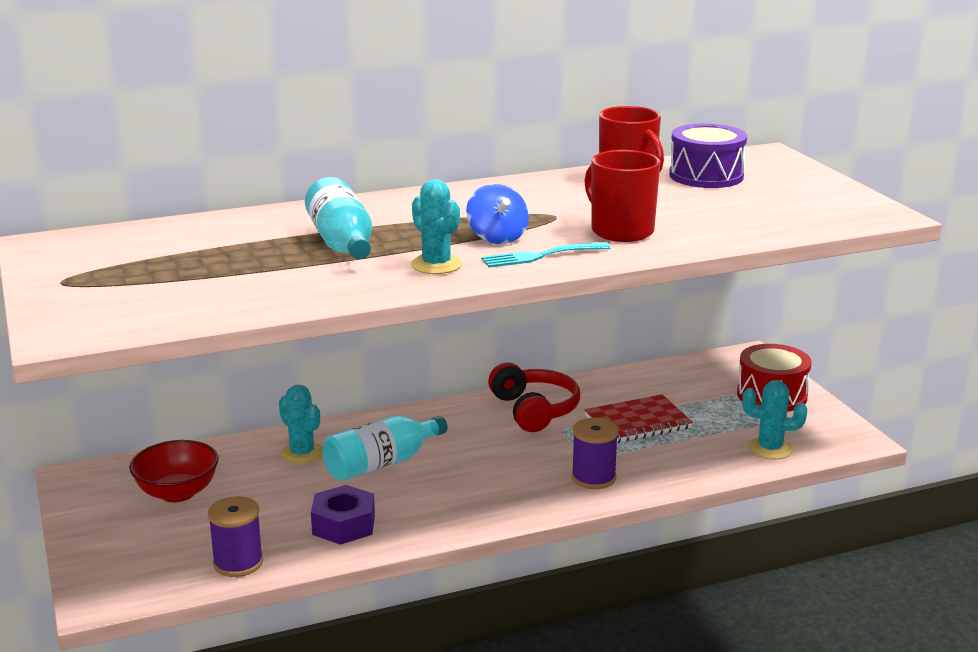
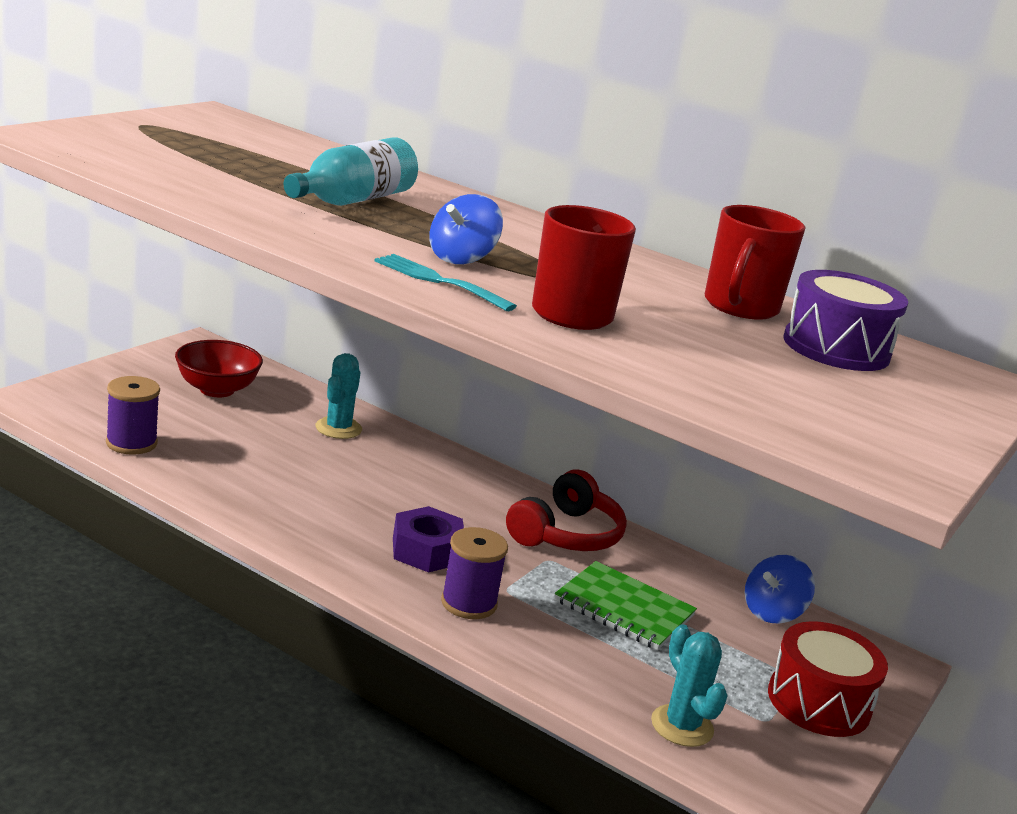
camera: 50 degrees right, 0 degrees up
(343, 525) = (237, 478): purple nut -> purple nut (426, 551)
(381, 464) = (363, 472): turquoise bottle -> none
(436, 265) = (350, 239): turquoise cactus -> none
(637, 422) = (624, 608): red notebook -> green notebook
(675, 373) = (772, 612): none -> blue spinning top

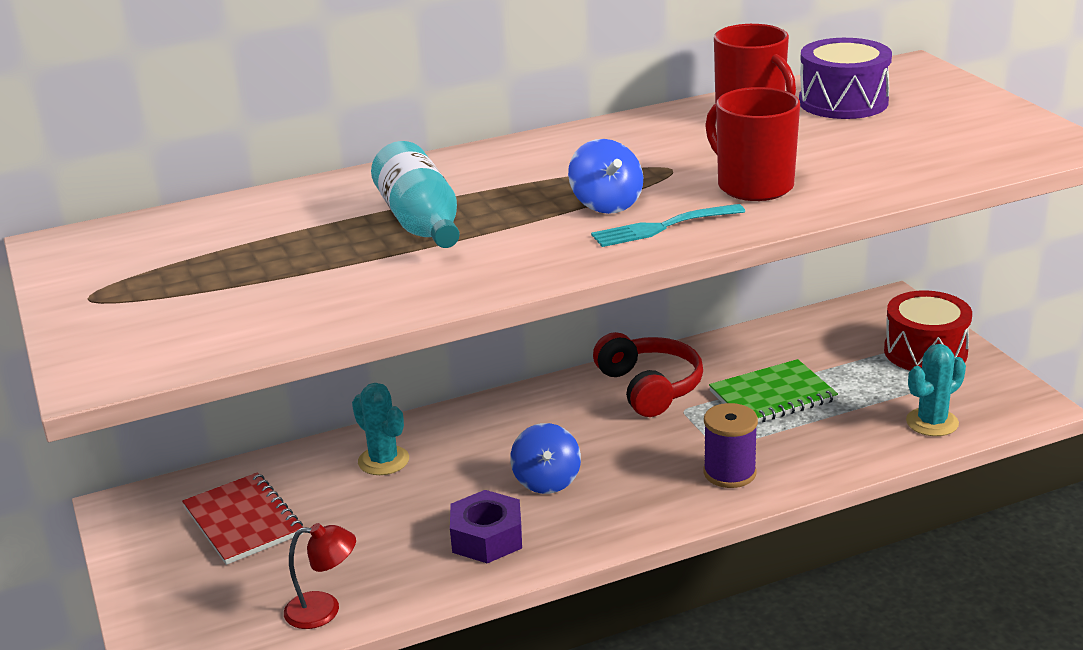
camera: 50 degrees left, 5 degrees up
(131, 443) = (324, 610): purple spool -> red lamp
(217, 390) = (243, 521): red bowl -> red notebook
(426, 551) = (637, 471): purple nut -> purple nut (487, 537)
(682, 726) = (932, 422): turquoise cactus -> turquoise cactus turned 45 degrees counterclockwise
(772, 612) = (808, 329): blue spinning top -> blue spinning top (546, 481)

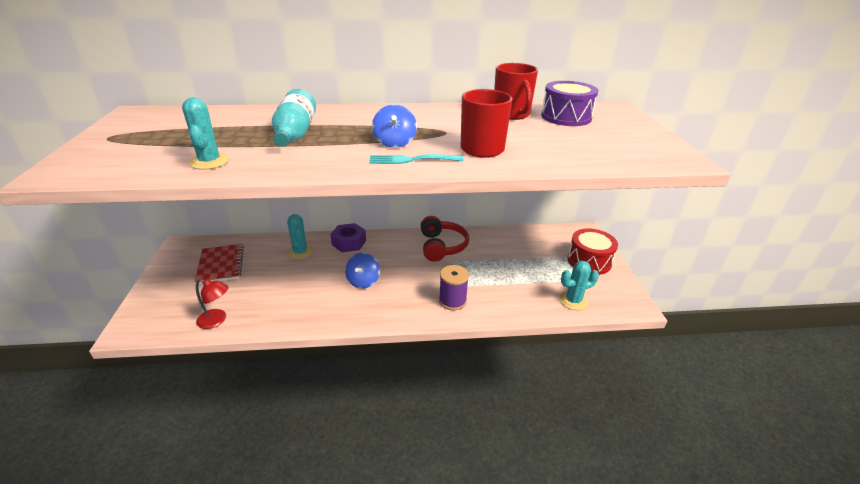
camera: 15 degrees right, 5 degrees up
(337, 299) = (209, 162): none -> turquoise cactus
(487, 537) = (315, 303): purple nut -> purple nut (349, 242)
(772, 396) = (498, 265): green notebook -> none

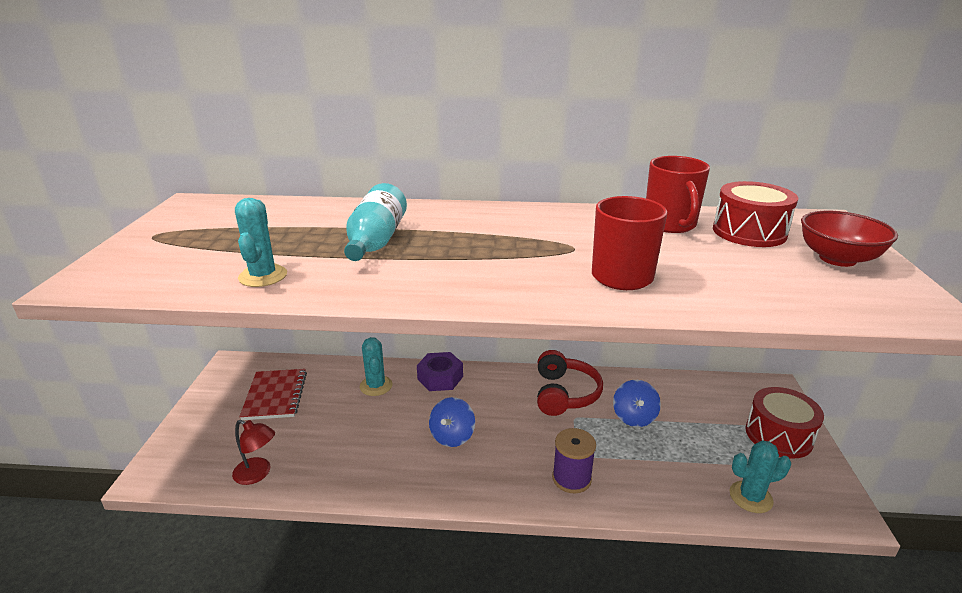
camera: 10 degrees right, 5 degrees down
(395, 142) = (502, 260): blue spinning top -> blue spinning top (634, 417)
(411, 160) = (521, 288): turquoise fork -> none
(566, 117) = (749, 232): purple drum -> red drum
(625, 131) = (837, 259): none -> red bowl

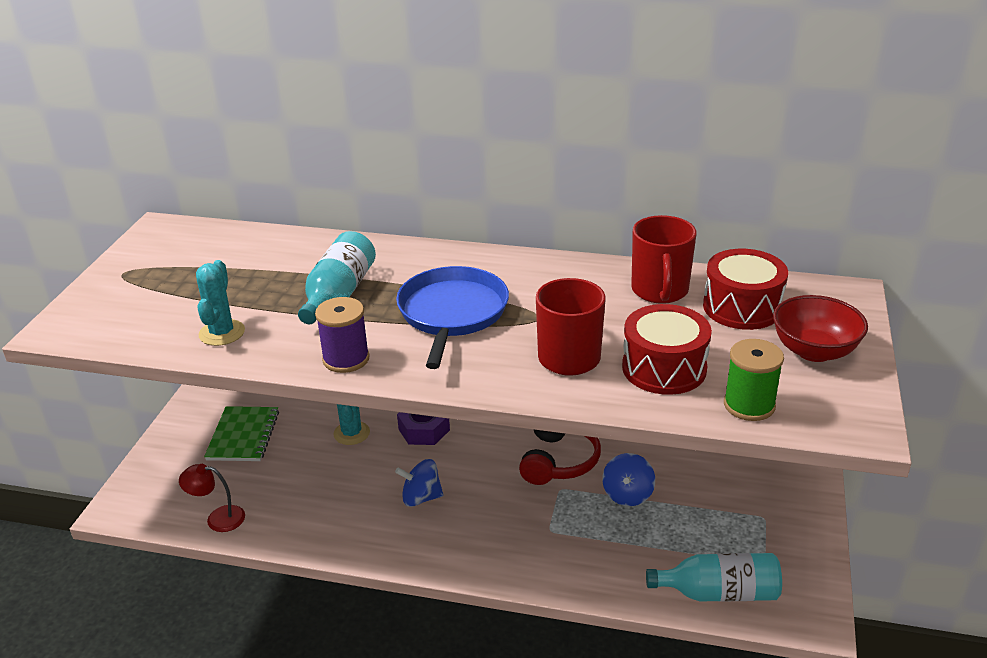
camera: 10 degrees right, 5 degrees up
(258, 474) = (218, 518): red lamp -> red lamp turned 150 degrees clockwise
(275, 396) = (243, 436): red notebook -> green notebook
(452, 436) = (421, 497): blue spinning top -> blue spinning top turned 60 degrees clockwise
(491, 249) = (452, 313): none -> blue pan
(571, 478) = (534, 554): purple spool -> purple spool (346, 359)
(750, 497) = (719, 593): turquoise cactus -> turquoise bottle
(778, 435) = (785, 530): red drum -> red drum (664, 368)
(817, 303) = (749, 405): none -> green spool

